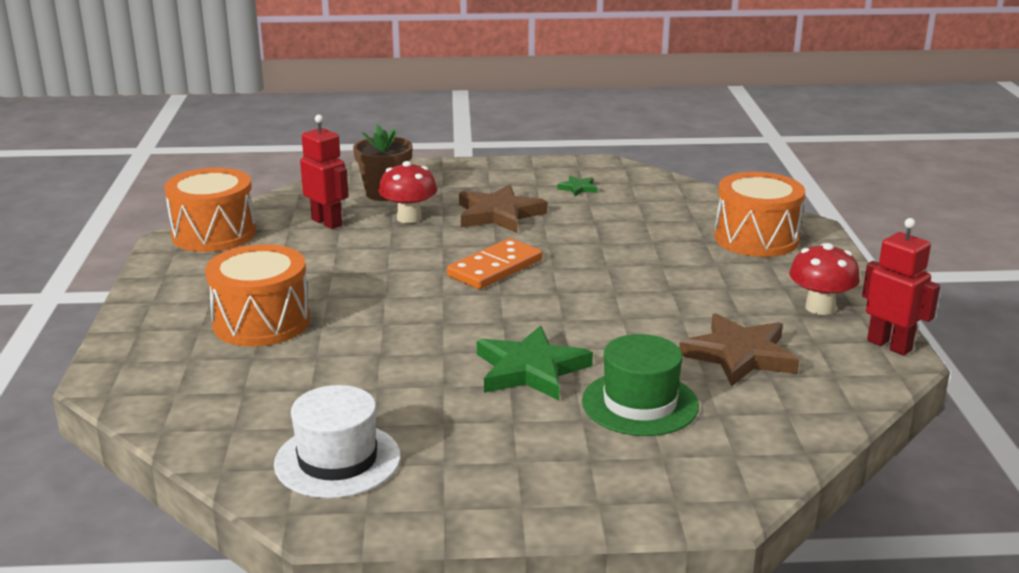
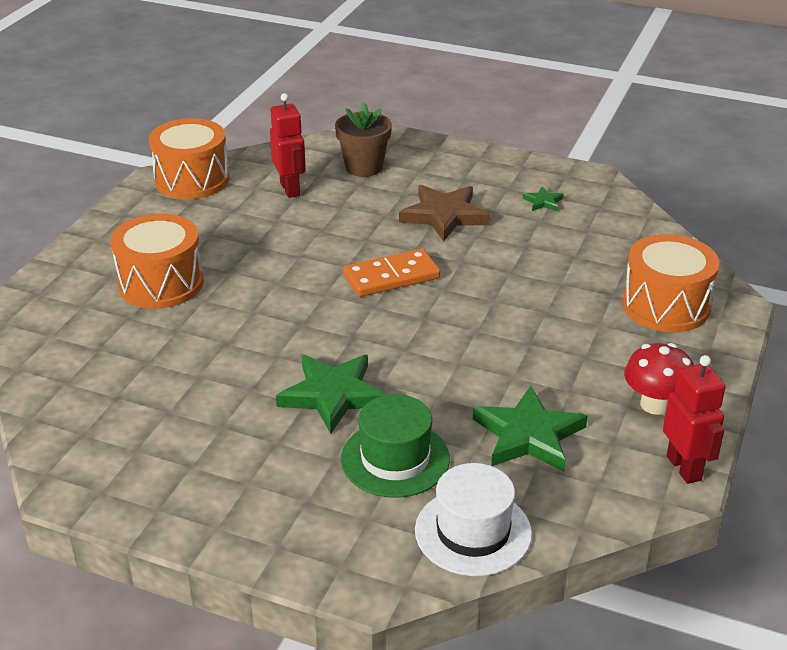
camera: 25 degrees right, 10 degrees up
(337, 460) = (116, 437): white hat -> white hat (473, 532)
(409, 218) = (362, 201): red mushroom -> none
(739, 355) = (528, 435): brown star -> green star

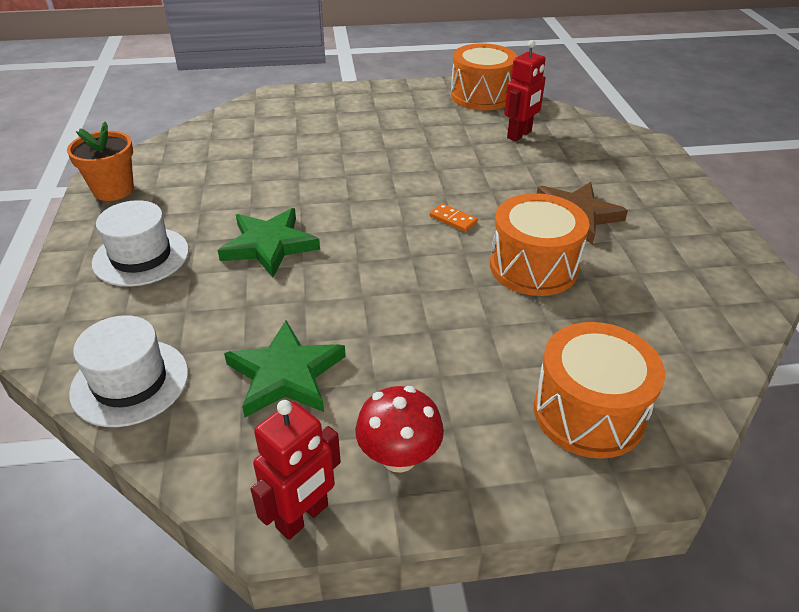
camera: 60 degrees right, 5 degrees up
(107, 484) = (113, 190): none -> orange flower pot
(161, 283) = (345, 130): orange drum -> orange drum (533, 267)
(273, 487) = (141, 256): none -> white hat
(364, 167) = (594, 154): brown flower pot -> none
(391, 276) = (453, 219): orange domino -> orange domino, size x0.52
(395, 459) = (206, 304): green hat -> none
(543, 202) = (673, 264): green star -> none

